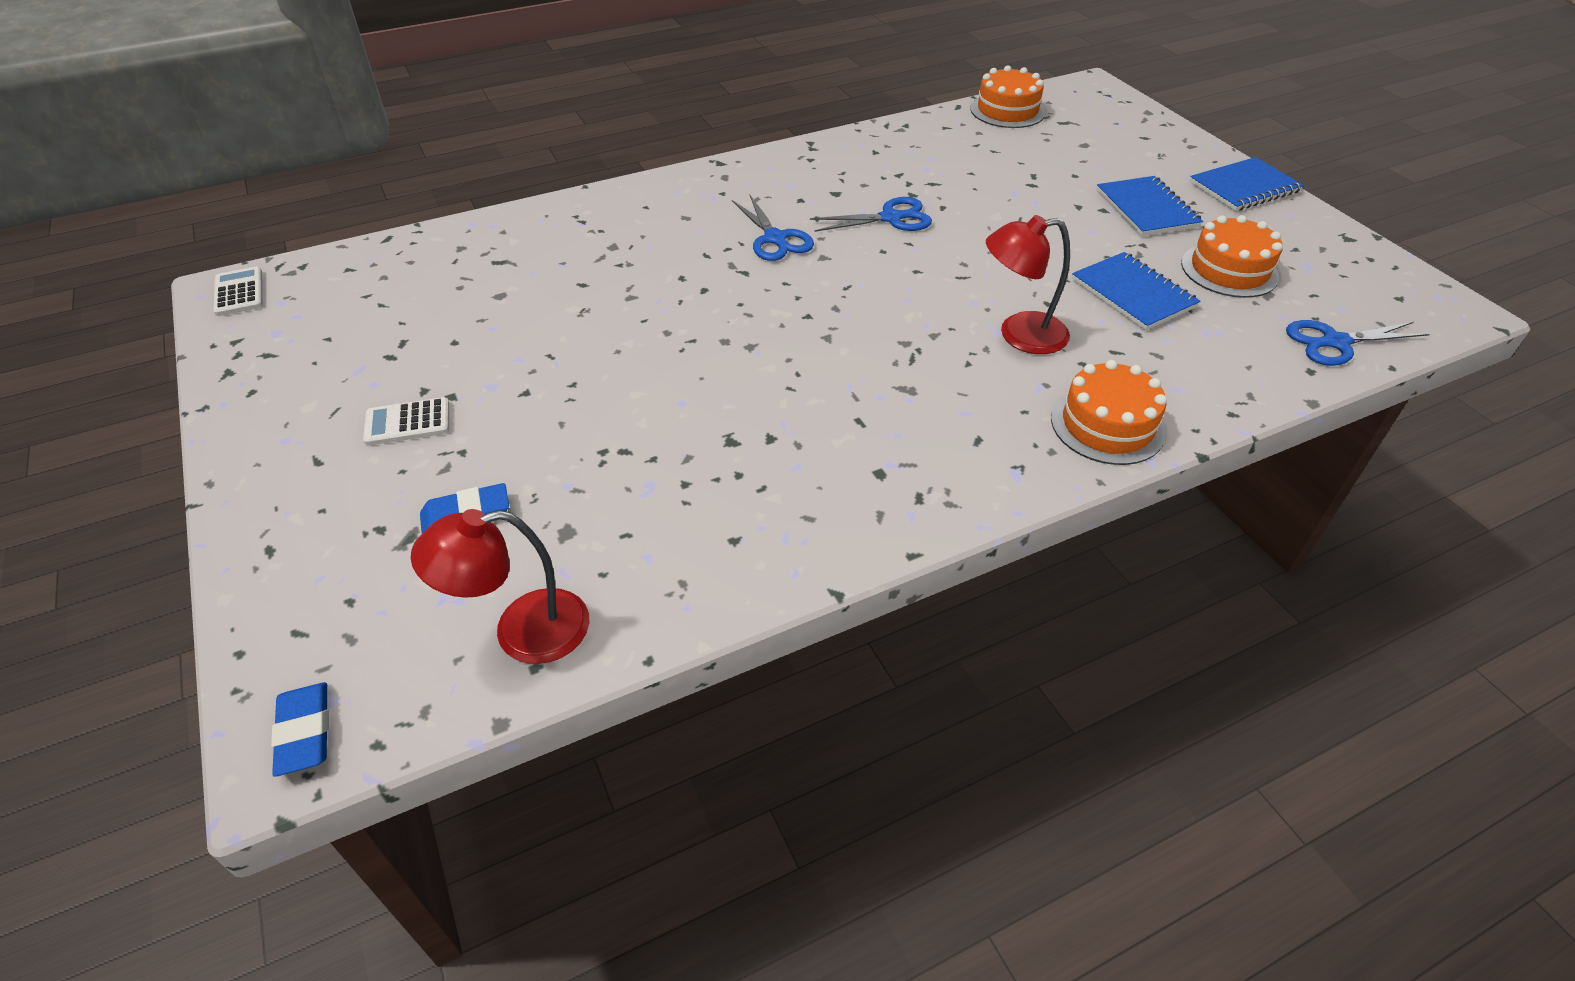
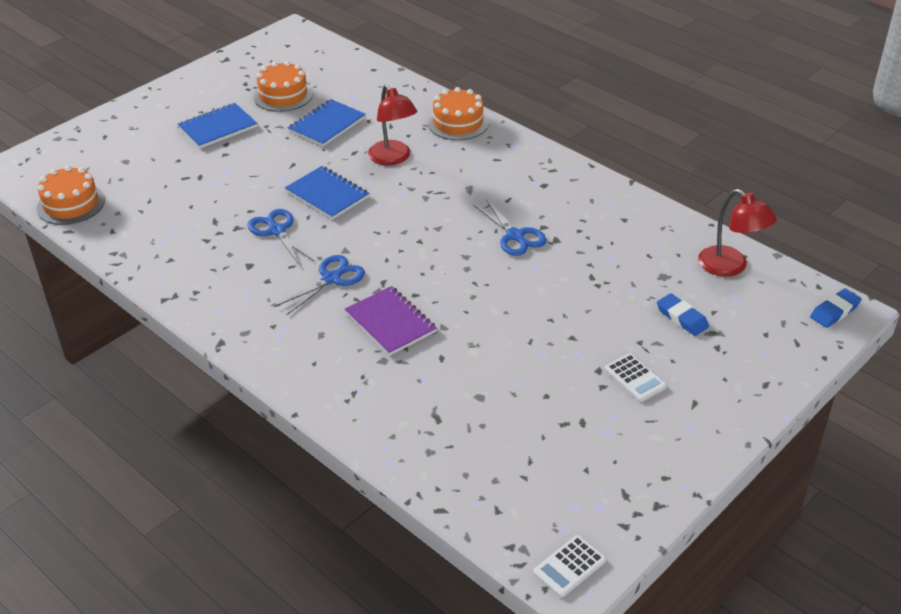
camera: 110 degrees left, 5 degrees down
(668, 262) = (390, 323): none -> purple notebook
(1244, 187) = (172, 94): blue notebook -> blue notebook (327, 195)
(1334, 342) = (343, 63): blue scissors -> blue scissors (515, 236)

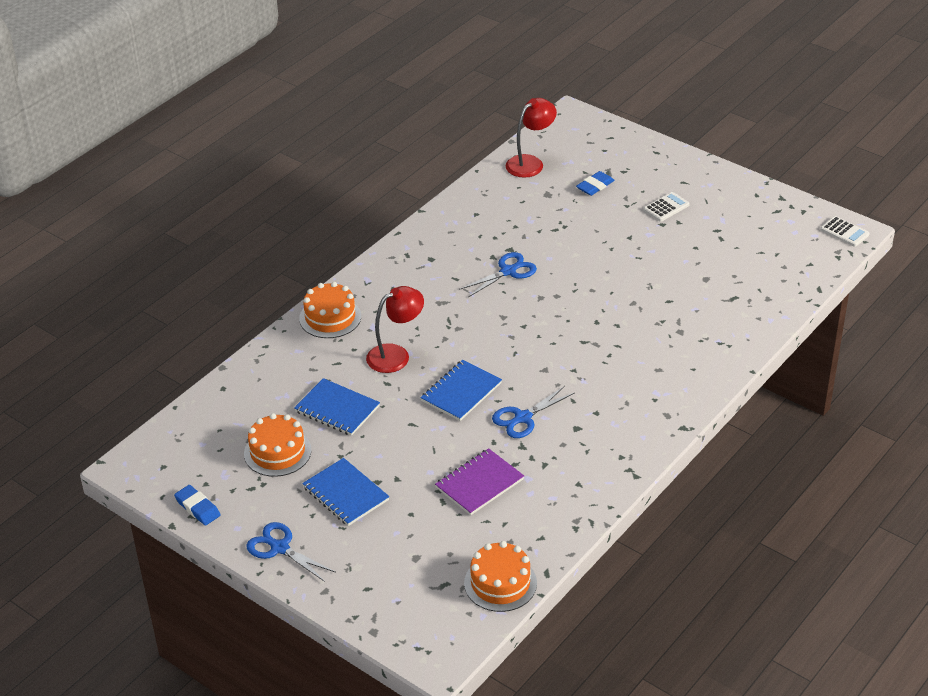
camera: 95 degrees left, 0 degrees up
(332, 278) = (585, 372): blue scissors -> blue scissors (279, 547)
(390, 323) = (635, 332): purple notebook -> purple notebook (479, 484)
(834, 311) = (572, 120): blue eraser -> blue eraser (197, 508)

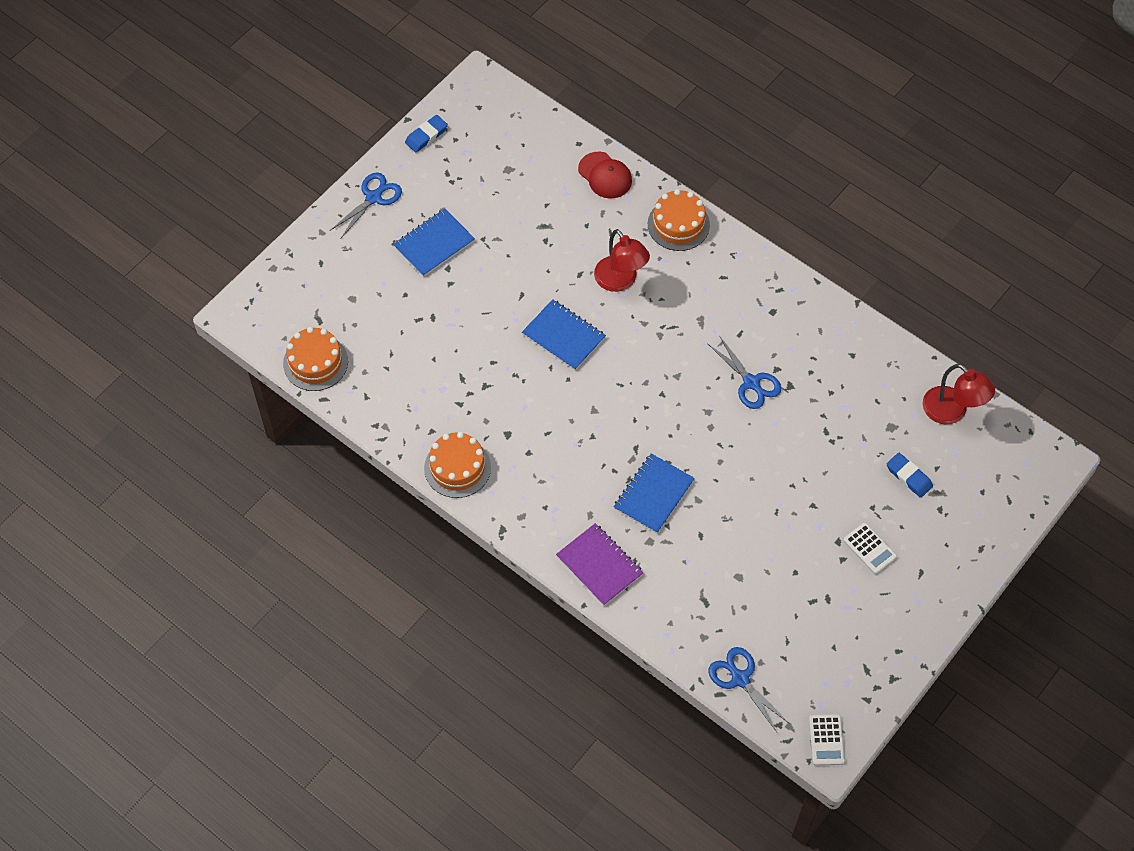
camera: 90 degrees right, 20 degrees up
(266, 368) = (605, 175): none -> red cap
(277, 452) = (491, 190): orange cake -> orange cake (457, 468)
(337, 409) = (545, 234): blue notebook -> blue notebook (654, 494)
(479, 484) = (438, 349): purple notebook -> purple notebook (599, 565)
(522, 418) = (524, 387): blue scissors -> blue scissors (739, 678)
(844, 232) = (826, 740): white calculator -> white calculator turned 45 degrees counterclockwise

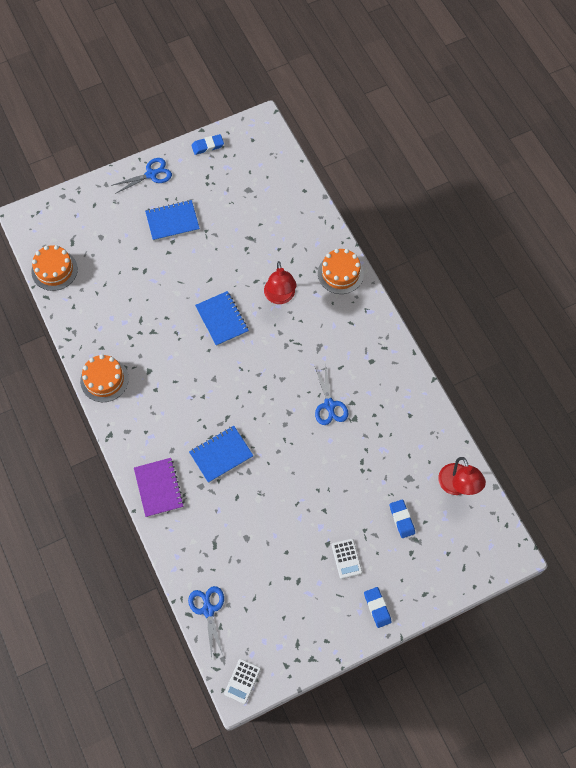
camera: 25 degrees right, 5 degrees up
(605, 175) = (310, 219): red cap -> none
(936, 588) = (377, 608): none -> blue eraser

